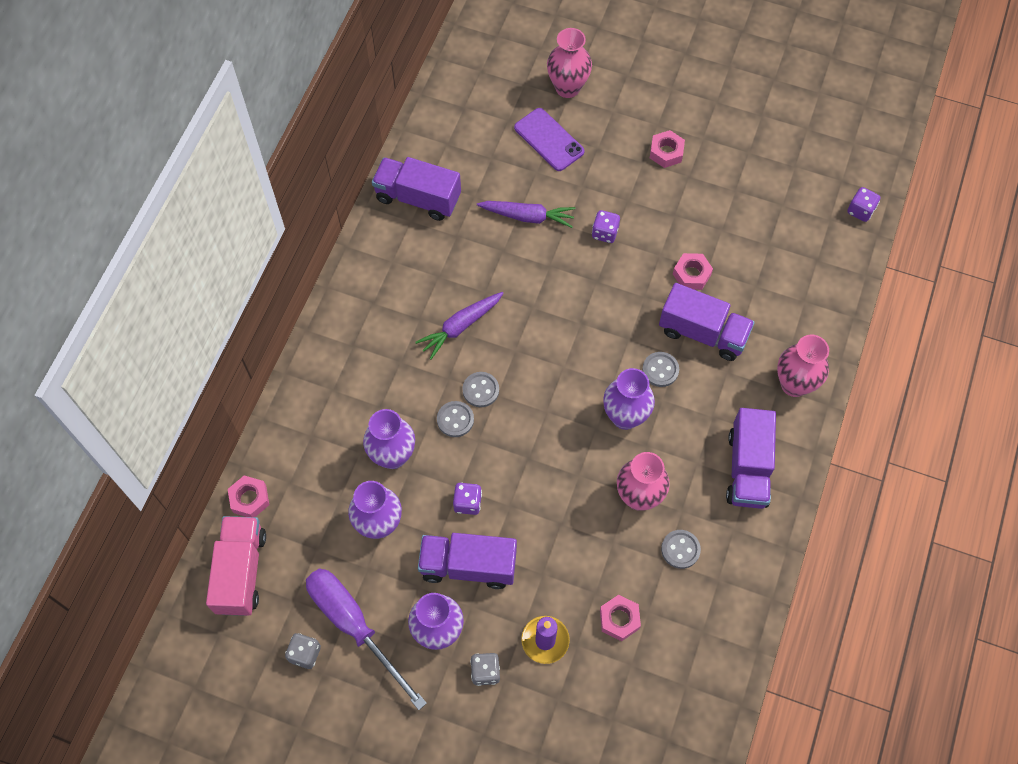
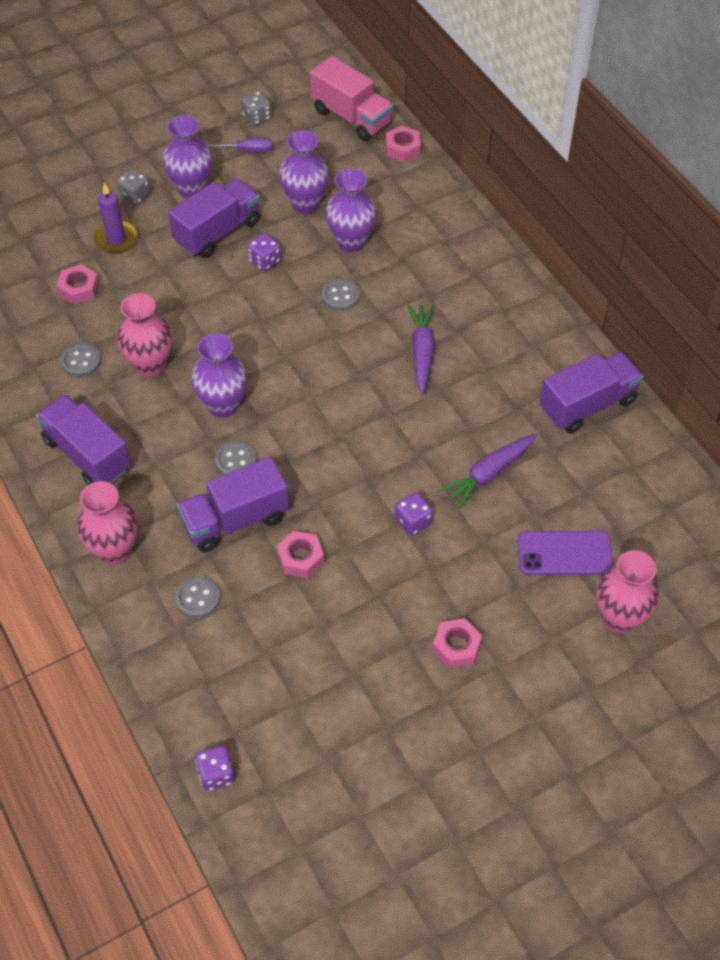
camera: 130 degrees right, 10 degrees down
(354, 626) = (246, 150): purple screwdriver -> purple screwdriver, size x0.46
(480, 390) = (349, 328): grey button -> grey button (198, 598)

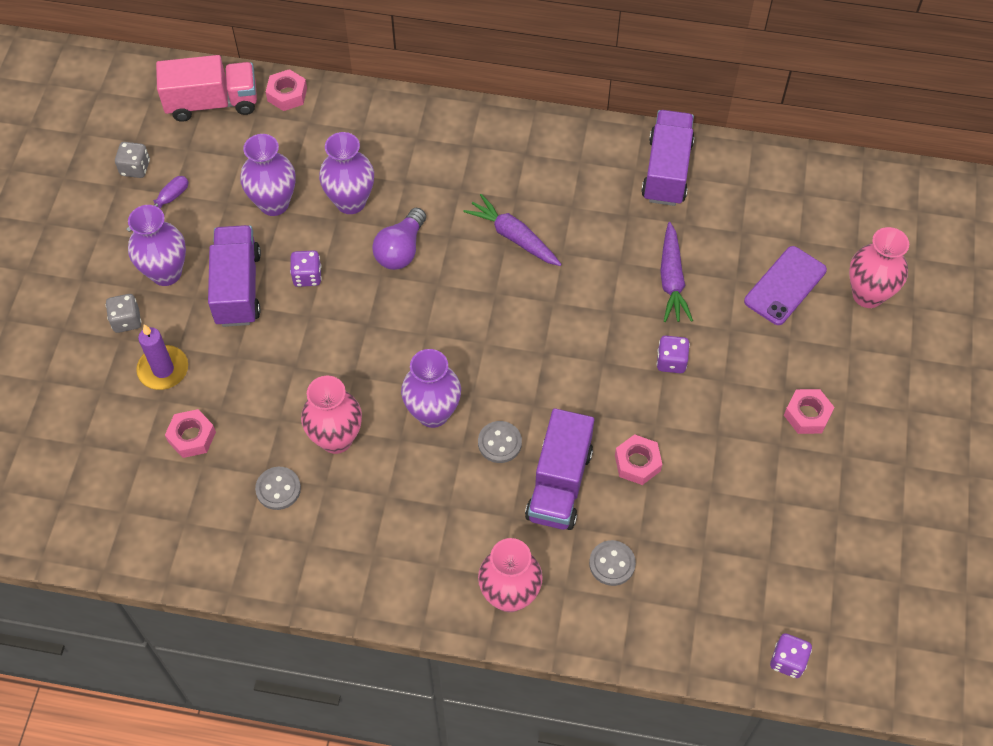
camera: 50 degrees left, 5 degrees up
(87, 455) = (388, 551): purple truck -> none
(340, 296) = (401, 250): grey button -> purple light bulb

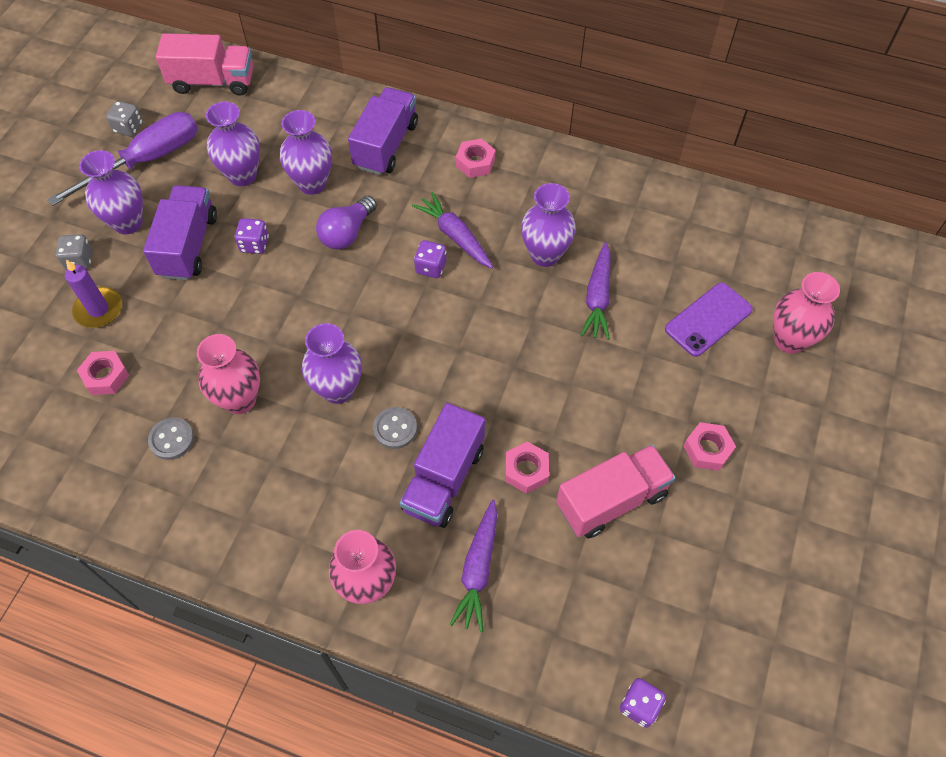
camera: 10 degrees right, 0 degrees up
(165, 202) = (146, 161): purple screwdriver -> purple screwdriver, size x2.17
(287, 94) = (281, 83): pink nut -> pink nut (475, 162)
(609, 243) = (545, 255): none -> purple vase
(612, 564) = (478, 569): grey button -> purple carrot
(667, 171) = (614, 196): purple truck -> purple truck (386, 145)
(671, 361) = (581, 376): purple dice -> purple dice (431, 267)
(725, 478) = (611, 500): none -> pink truck

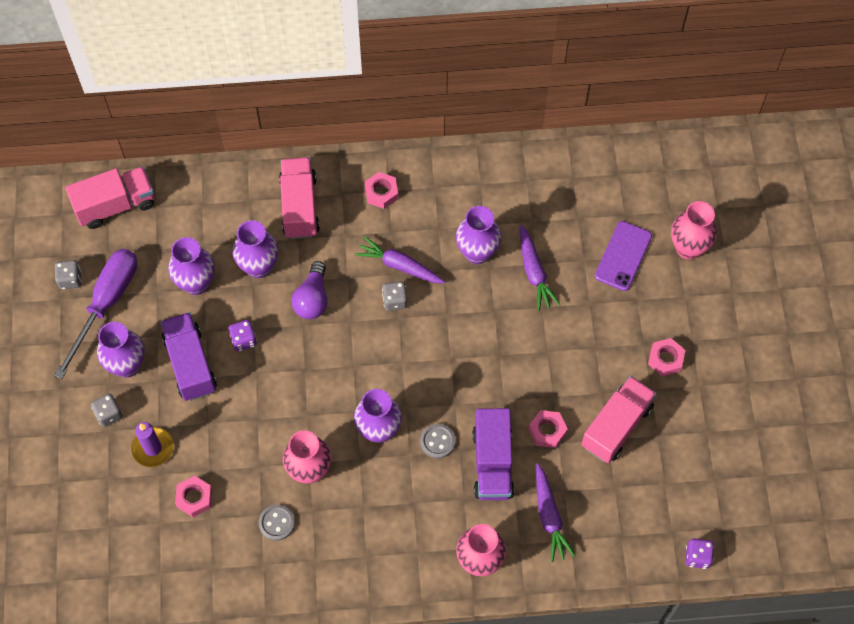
camera: 25 degrees left, 5 degrees up
(386, 145) = (300, 206): purple truck -> pink truck
(431, 267) = (395, 301): purple dice -> grey dice

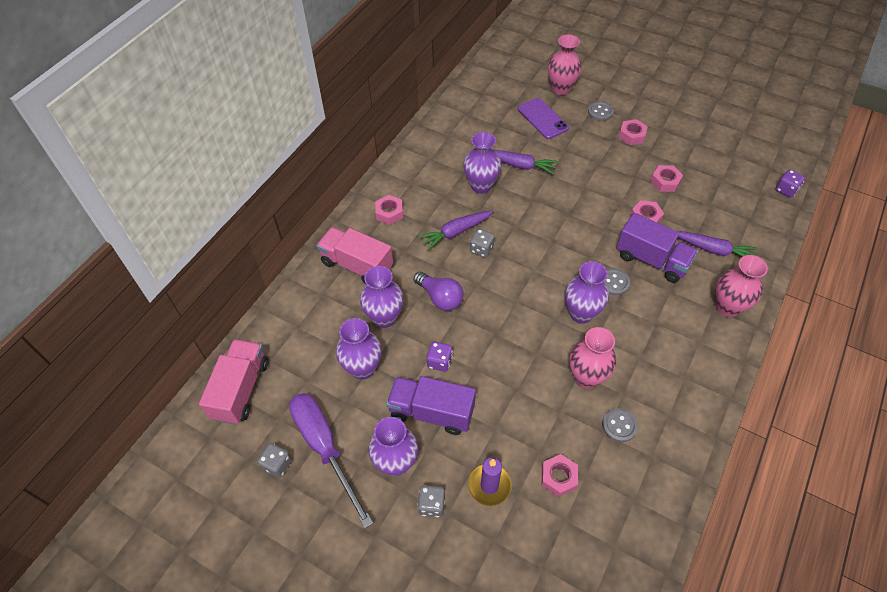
camera: 55 degrees left, 10 degrees down
(616, 426) = (665, 182): pink truck -> pink nut
(679, 308) = (600, 112): none -> grey button

